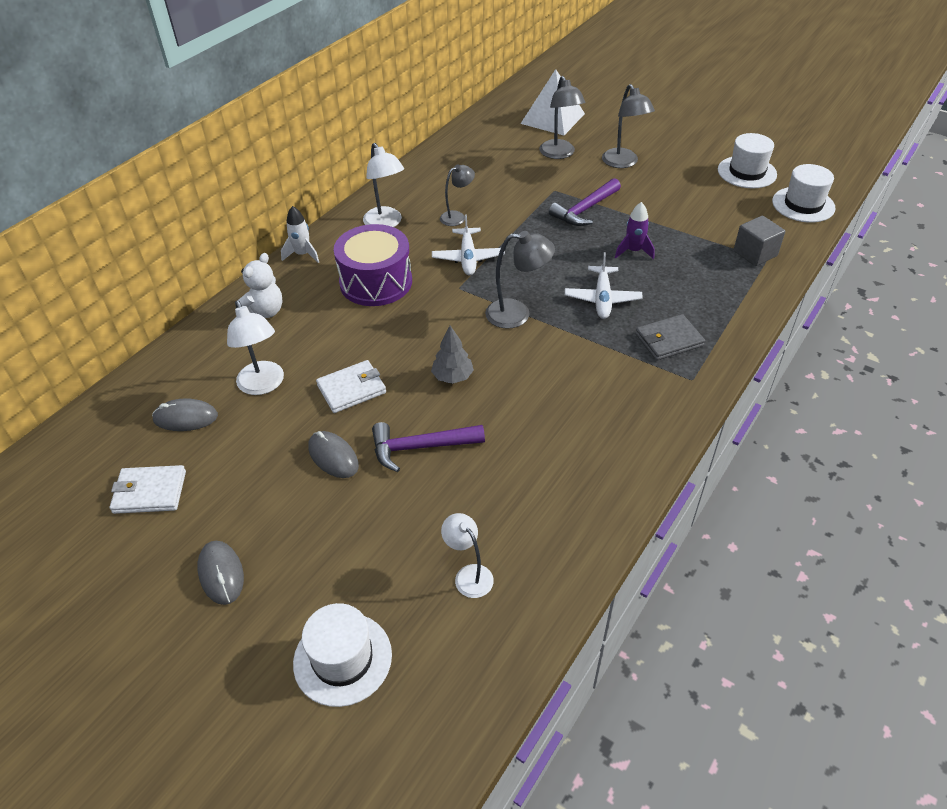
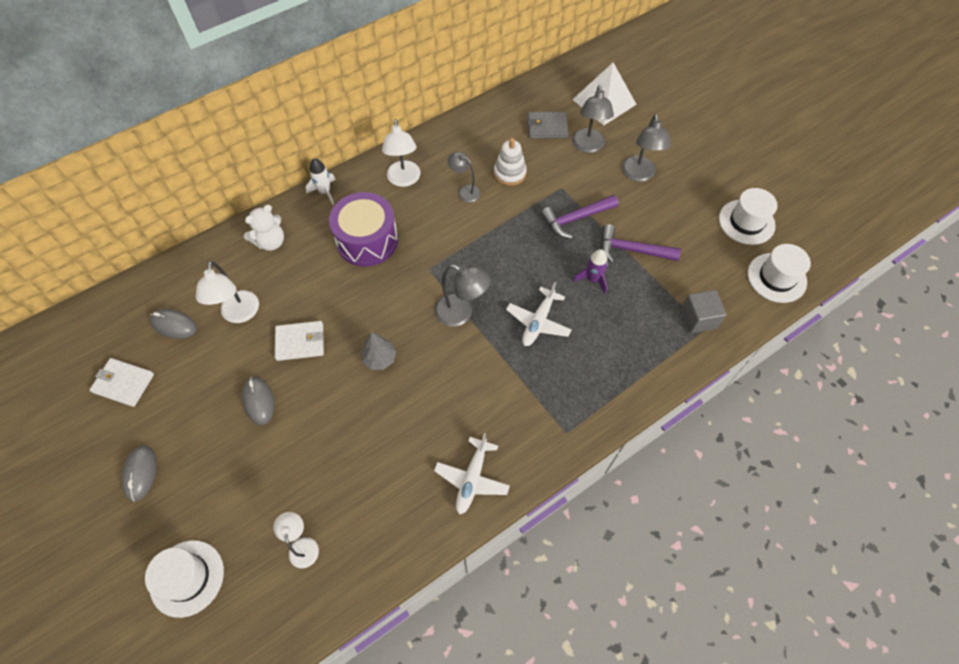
camera: 20 degrees right, 15 degrees up
(420, 447) = (324, 417): purple hammer -> purple hammer (632, 250)
(457, 217) = (465, 191): grey lamp -> grey lamp turned 135 degrees counterclockwise
(468, 258) = (451, 239): white plane -> white plane (472, 479)
(495, 192) = (510, 173): none -> white stacking toy
(669, 340) = (569, 385): grey wallet -> grey wallet (547, 127)

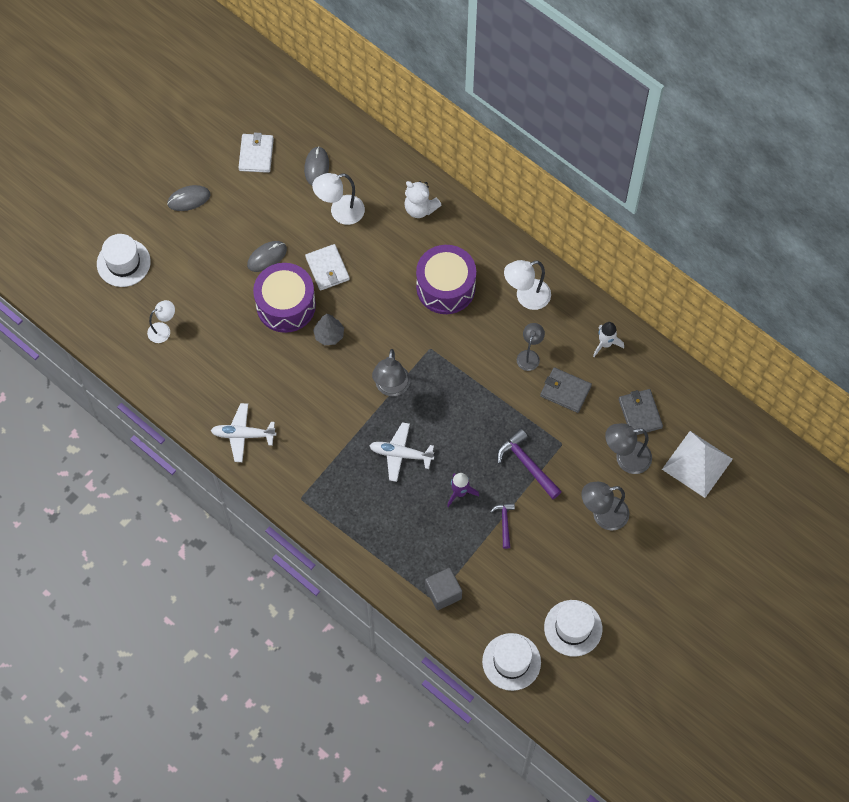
camera: 75 degrees right, 5 degrees up
(325, 192) = (490, 233): white rocket -> white rocket (605, 344)
(326, 394) = (286, 305): none -> purple drum
(510, 173) = (565, 391): white stacking toy -> grey wallet
(632, 250) = (504, 523): purple hammer -> purple hammer, size x0.60

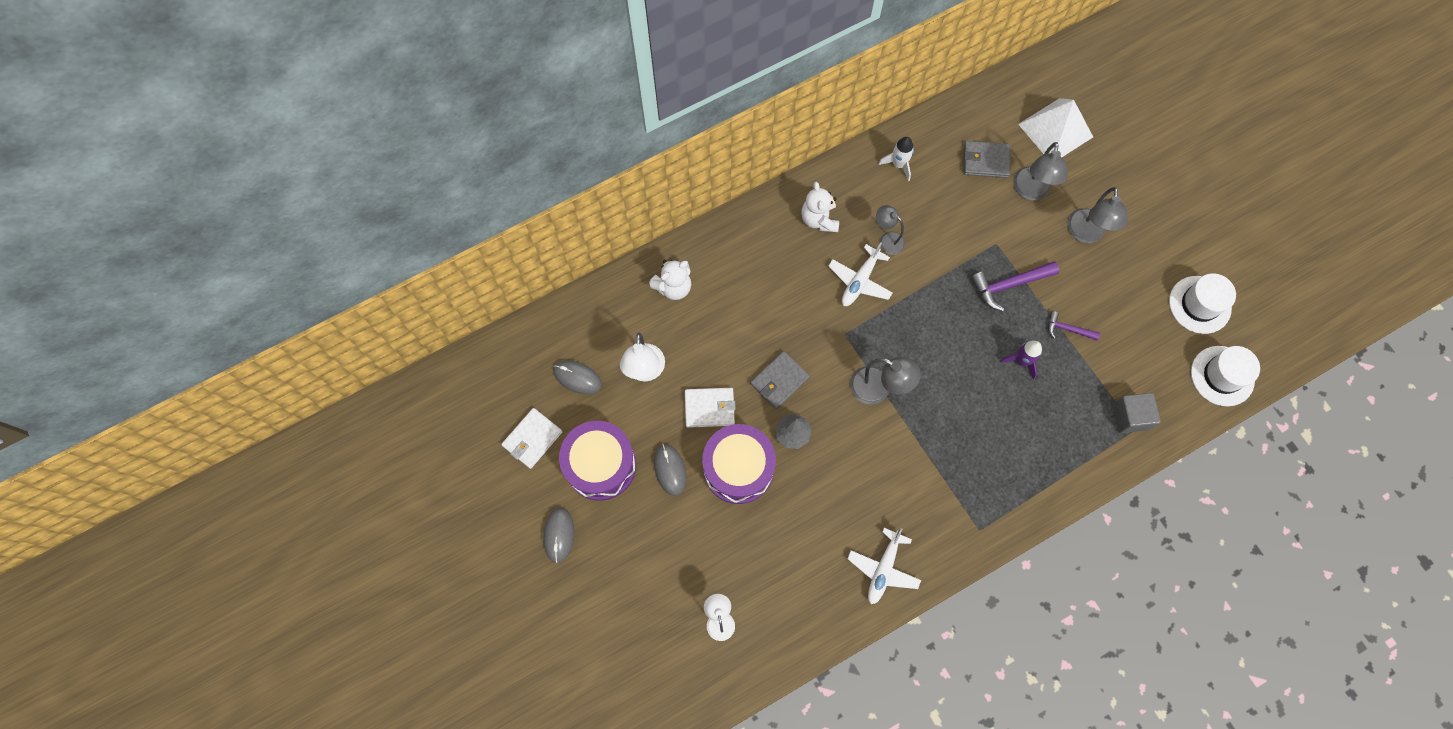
camera: 70 degrees left, 5 degrees up
(123, 263) = (612, 640): white hat -> none
(256, 154) = (532, 439): white wallet -> white wallet turned 75 degrees counterclockwise
(400, 454) = (959, 406): white plane -> white plane (859, 281)
(445, 287) = (778, 293): purple drum -> purple drum (601, 465)
(526, 297) = (819, 219): white lamp -> white teddy bear
(565, 391) = (939, 220): grey wallet -> grey wallet (779, 381)

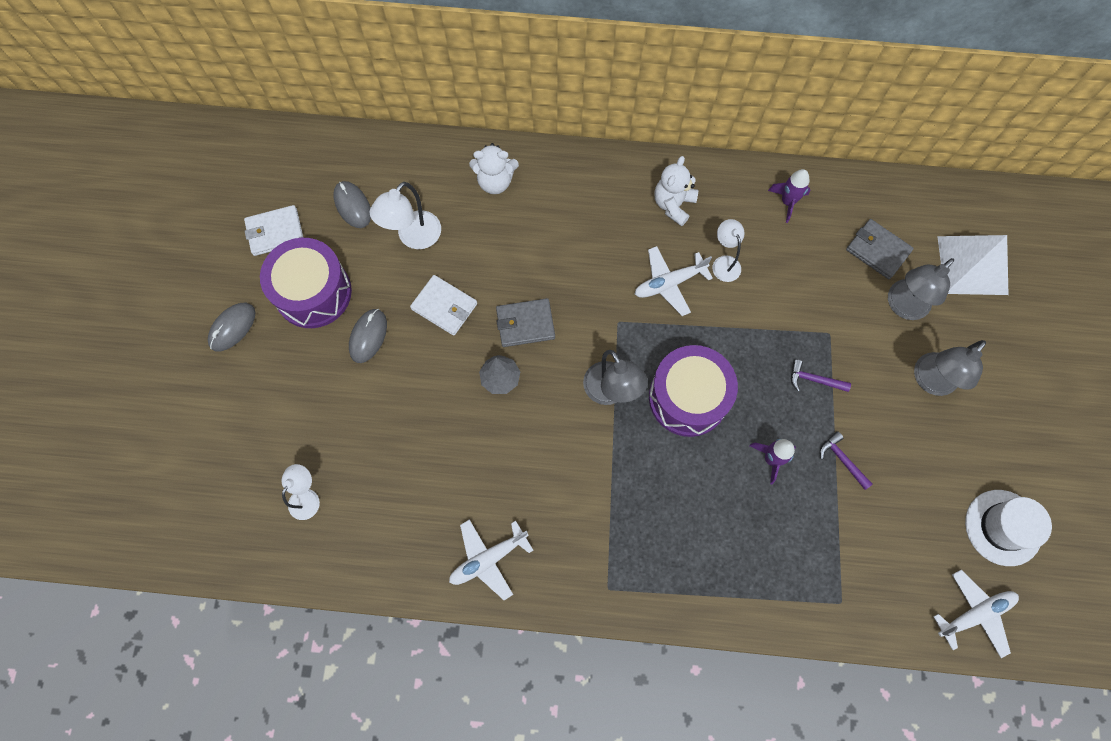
camera: 35 degrees right, 0 degrees up
(738, 468) = (428, 376): purple drum -> purple drum (688, 398)
(887, 240) = (724, 263): grey lamp -> white lamp
(898, 164) = (787, 202): white rocket -> purple rocket
(1009, 285) = (814, 379): purple hammer -> purple hammer, size x0.60
(1130, 417) = (843, 587): grey cube -> none
(1222, 376) = (975, 614): white hat -> white plane

